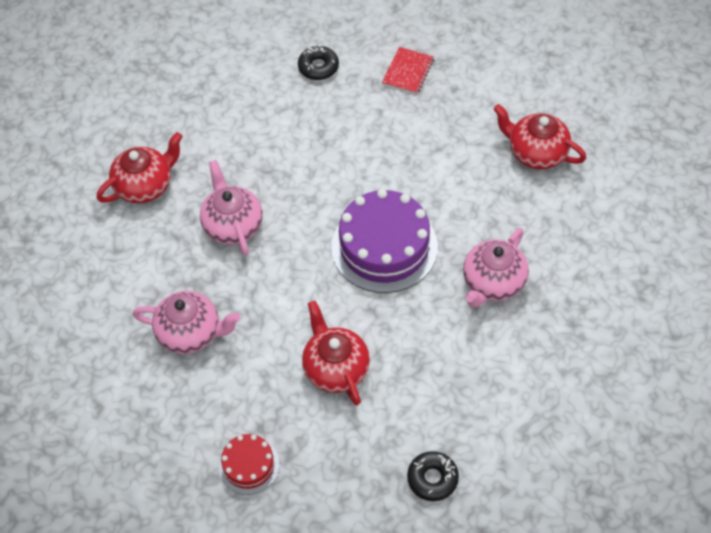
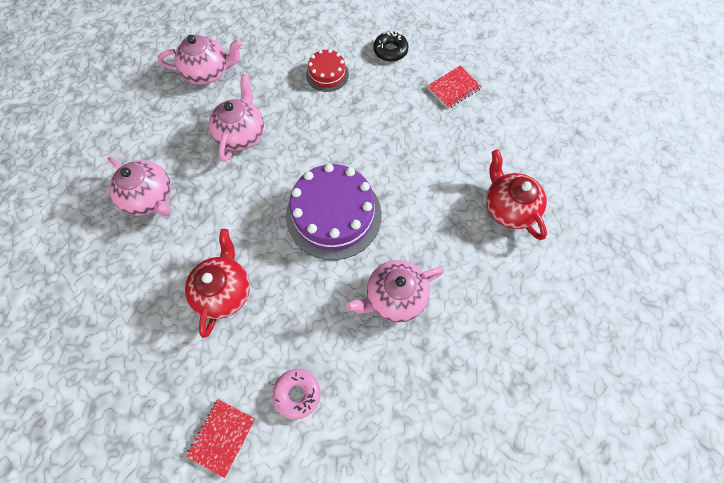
camera: 30 degrees right, 10 degrees up
(145, 186) = (208, 72): red teapot -> pink teapot
(249, 465) = (105, 328): red cake -> red cake (327, 74)
(432, 478) = (222, 437): black donut -> red notebook
(470, 407) = (297, 394): none -> pink donut

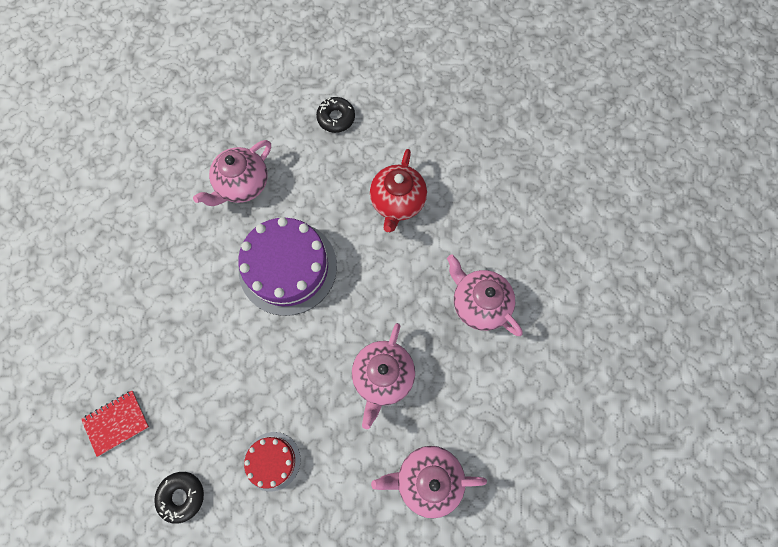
camera: 175 degrees left, 5 degrees up
(222, 437) = (395, 95): red notebook -> none
(297, 394) = (336, 118): pink donut -> black donut
(394, 296) = (242, 184): pink teapot -> pink teapot turned 150 degrees clockwise
(508, 208) = (108, 260): red teapot -> none

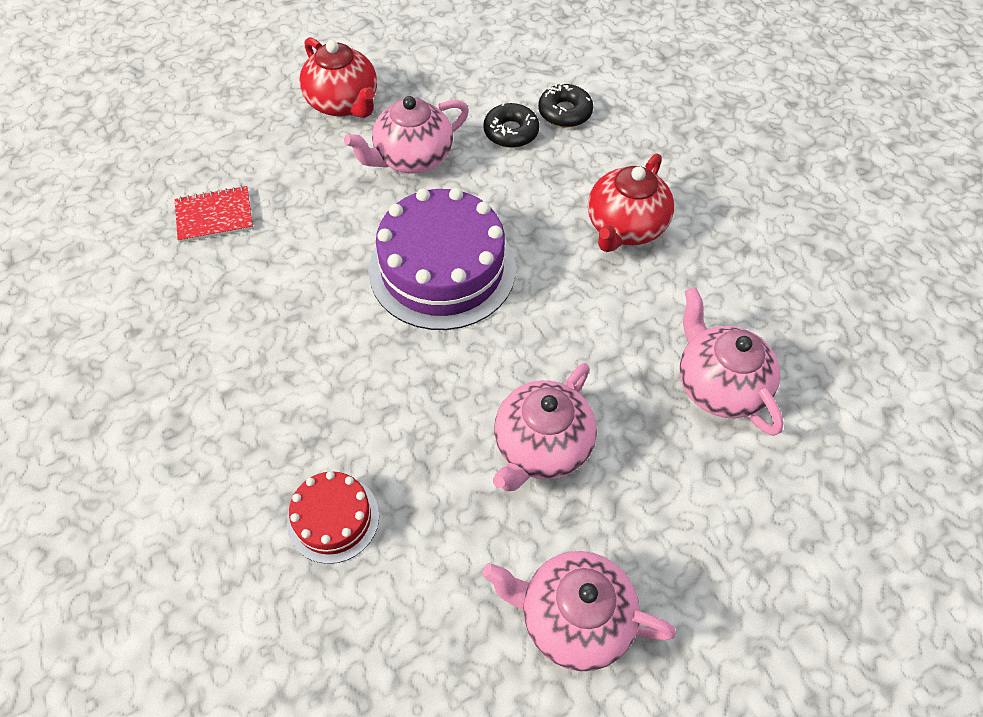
camera: 15 degrees right, 15 degrees down
(116, 423) = (128, 402): red notebook -> red notebook (214, 216)
(180, 151) = (343, 103): none -> red teapot
(182, 496) = (180, 528): black donut -> black donut (511, 132)

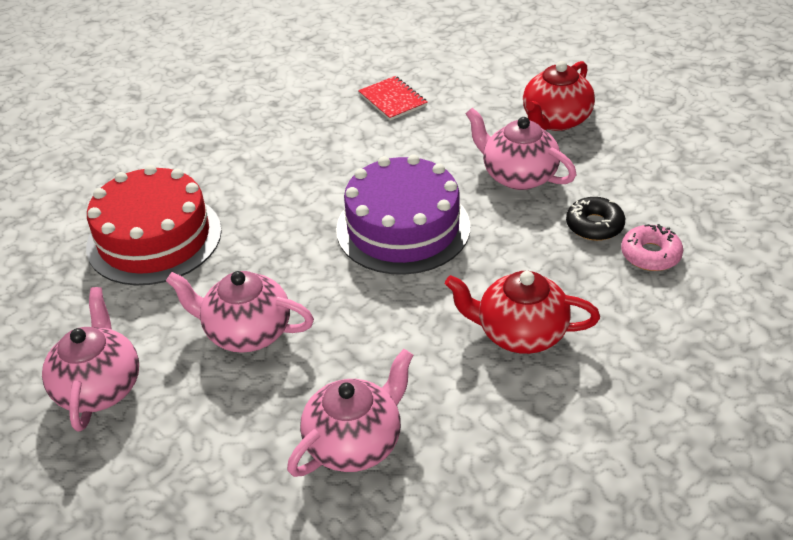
camera: 75 degrees right, 15 degrees down
(333, 518) = (154, 238): red cake -> red cake, size x1.94
(564, 112) = (650, 254): black donut -> pink donut

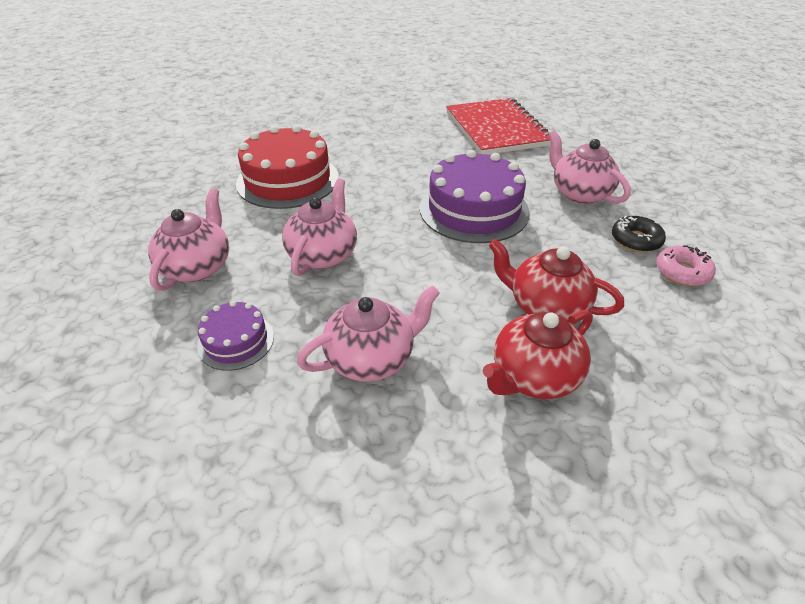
camera: 15 degrees right, 0 degrees up
(195, 465) = (236, 341): none -> purple cake
(247, 332) = (323, 255): pink teapot -> pink teapot turned 75 degrees clockwise
(392, 100) = (496, 129): red notebook -> red notebook, size x2.17
(555, 120) = (621, 163): red teapot -> red teapot (533, 376)

